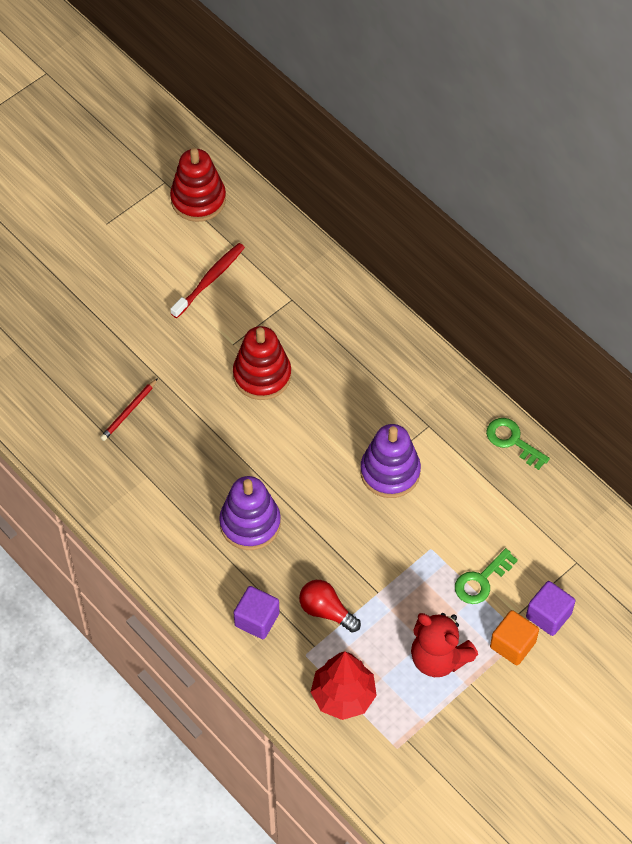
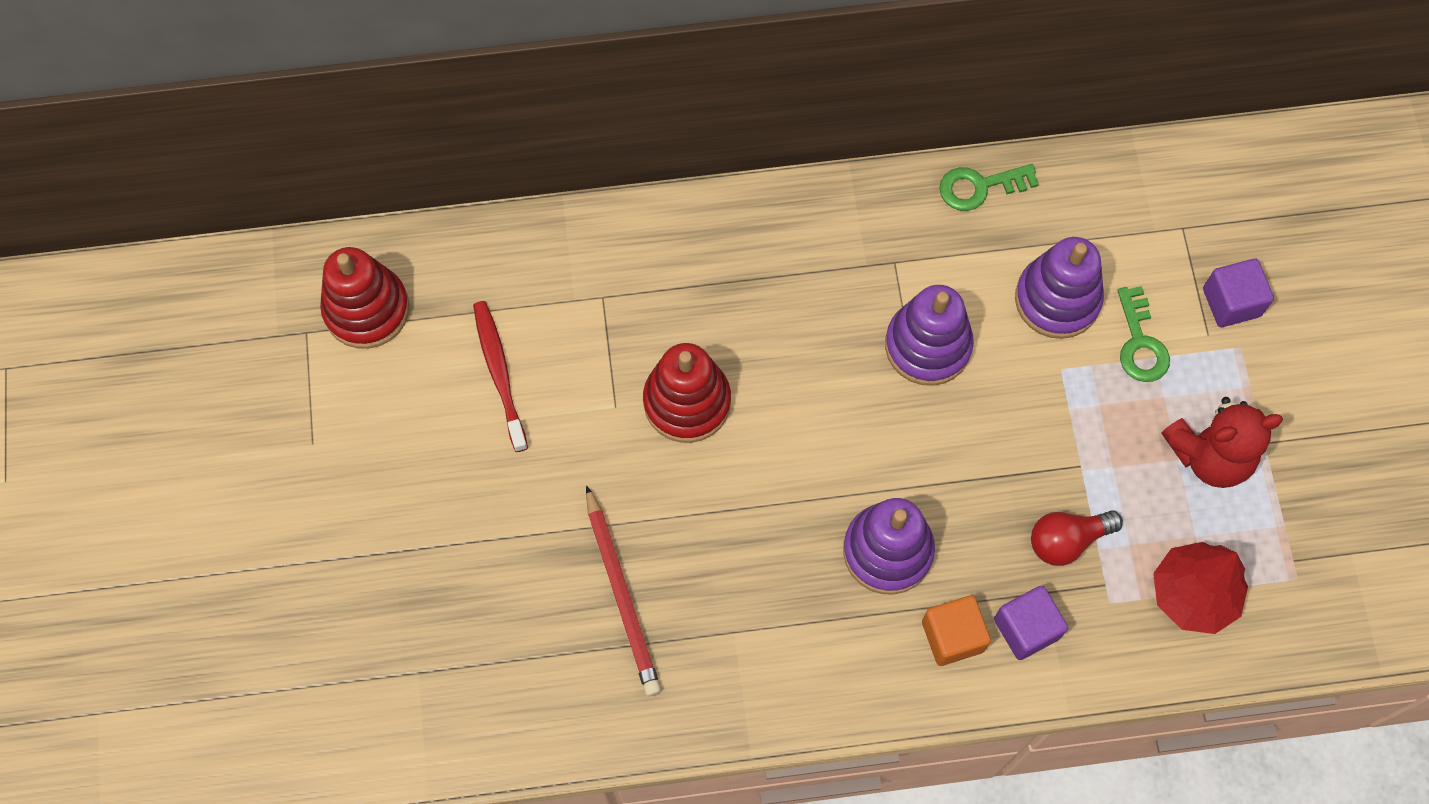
camera: 55 degrees left, 10 degrees up
(129, 411) = (621, 594): red pencil -> red pencil, size x1.66
(473, 521) = (1057, 299): none -> purple stacking toy
(512, 644) = (1244, 365): orange cube -> orange cube (952, 636)

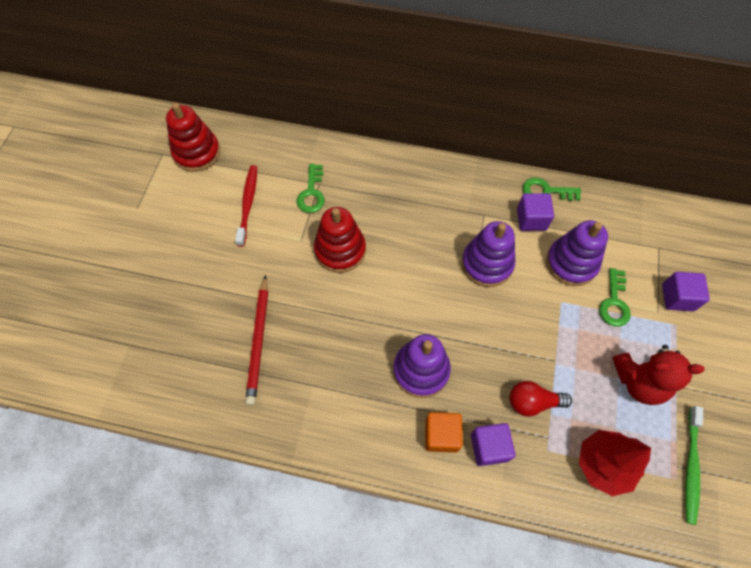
camera: 20 degrees right, 5 degrees down
(598, 318) = (311, 193): none -> green key
(972, 245) = (531, 219): none -> purple cube
(1312, 554) = (690, 466): none -> green toothbrush

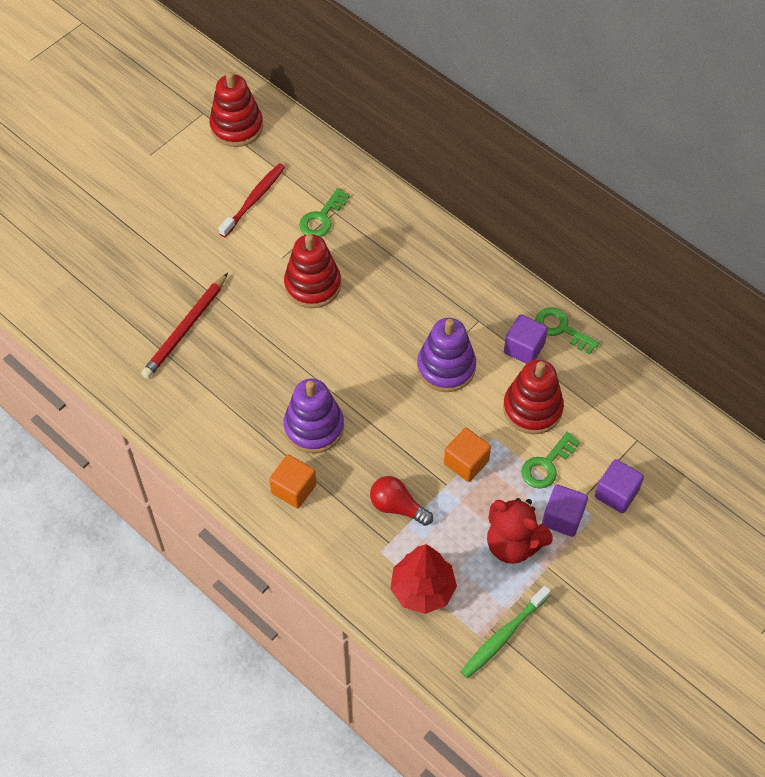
camera: 30 degrees right, 5 degrees down
(489, 447) = (329, 521): purple cube -> purple cube (562, 518)
(556, 333) = (466, 462): none -> orange cube
(571, 263) = (532, 408): purple stacking toy -> red stacking toy

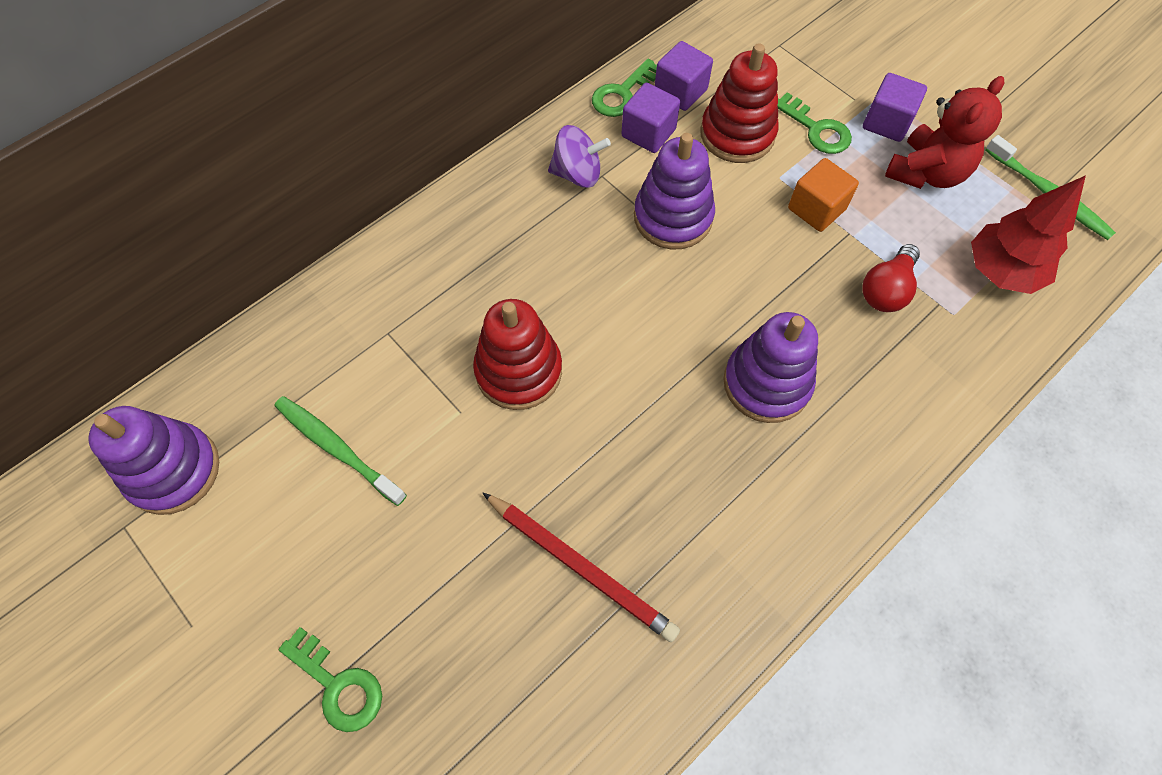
camera: 85 degrees left, 5 degrees up
(236, 127) = (173, 470): red stacking toy -> purple stacking toy
(254, 200) = (338, 449): red toothbrush -> green toothbrush
(293, 489) = (868, 415): orange cube -> none
(321, 218) = (395, 351): green key -> green key (338, 685)
(477, 305) = (577, 174): none -> purple spinning top
(616, 493) = (851, 71): purple cube -> purple cube (680, 91)

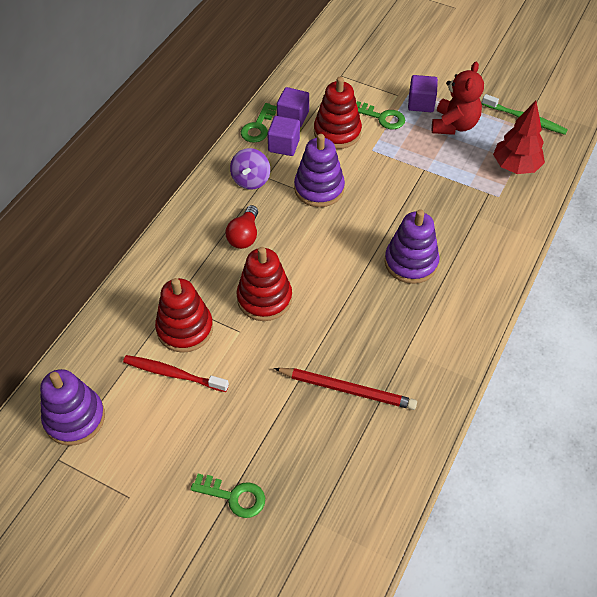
camera: 20 degrees left, 10 degrees down
(338, 449) = (173, 374): green toothbrush -> red toothbrush
(384, 381) = (185, 329): none -> red stacking toy
(577, 174) = (251, 180): purple spinning top -> purple spinning top turned 120 degrees clockwise
(816, 209) = (400, 161): orange cube -> none
(886, 290) = (457, 194): red light bulb -> red light bulb (244, 236)

